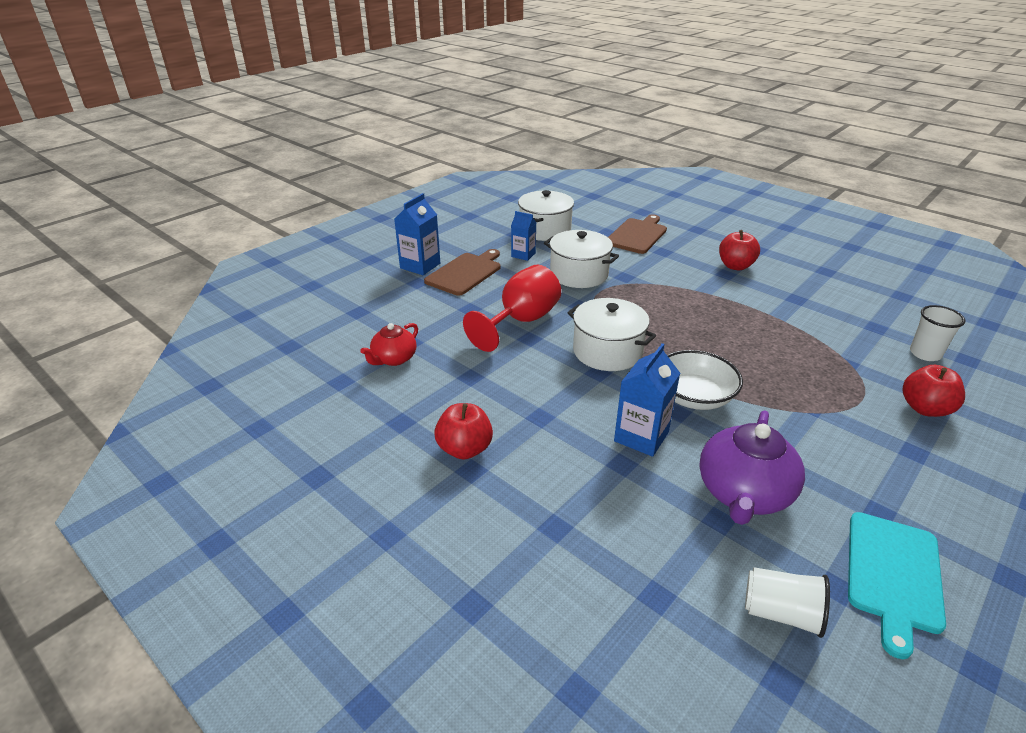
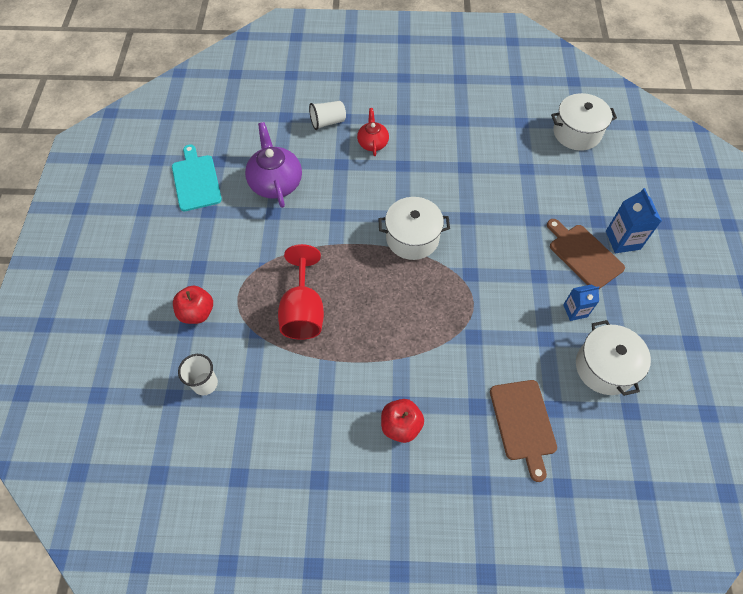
camera: 140 degrees right, 25 degrees up
(393, 359) = (518, 151): red teapot -> red teapot (373, 143)
(465, 273) = (583, 255): brown cutting board -> brown cutting board turned 150 degrees clockwise
(465, 449) = (417, 126): red apple -> none
(521, 321) = (489, 230): red goblet -> red goblet (303, 311)
(579, 274) = (508, 313): white pot -> white pot (577, 133)
(641, 436) = (344, 185): blue carton -> none
(694, 396) = (336, 232): white bowl -> none
(781, 613) = (236, 138): white cup -> white cup (328, 122)

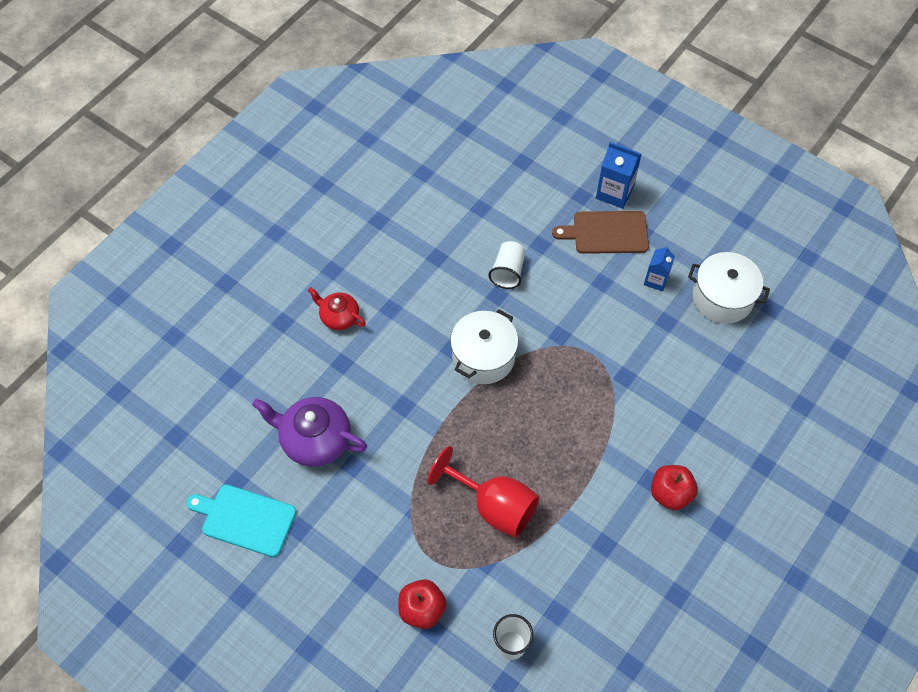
camera: 55 degrees left, 0 degrees up
(328, 122) = (274, 341): white cup -> white cup (508, 272)
(523, 423) = (730, 395): brown cutting board -> none
(577, 133) = (473, 139): white pot -> none

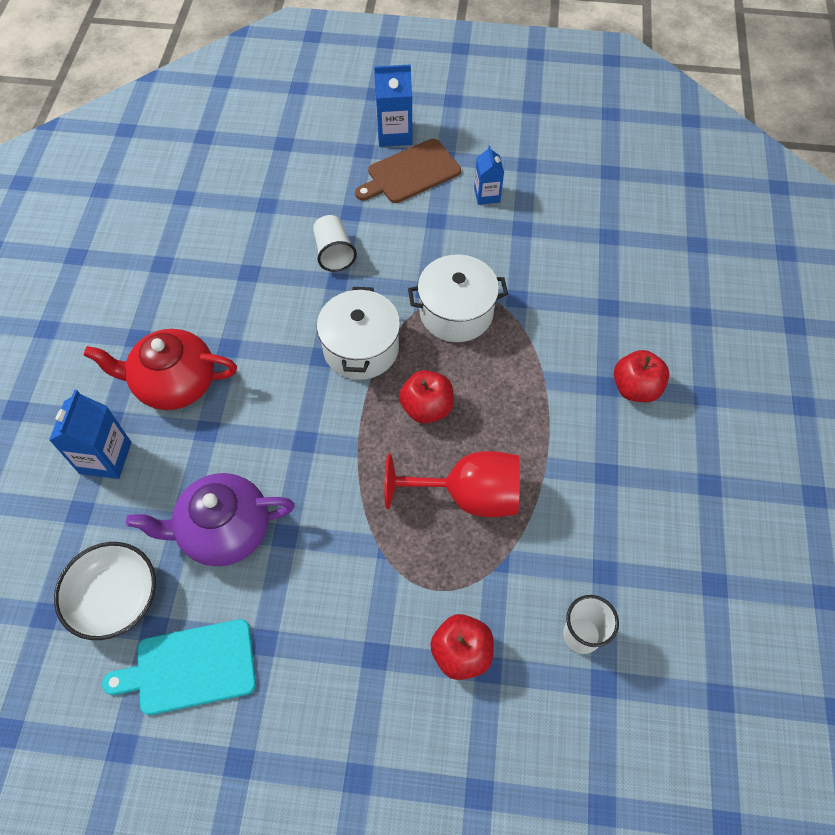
camera: 30 degrees left, 0 degrees up
(223, 448) = (115, 598): none -> white bowl
(266, 348) = (105, 457): none -> blue carton
(339, 317) = (174, 383): red teapot -> red teapot, size x1.68
(503, 427) = (427, 408): none -> red apple
(722, 298) = (559, 183): white pot -> white pot (456, 312)

